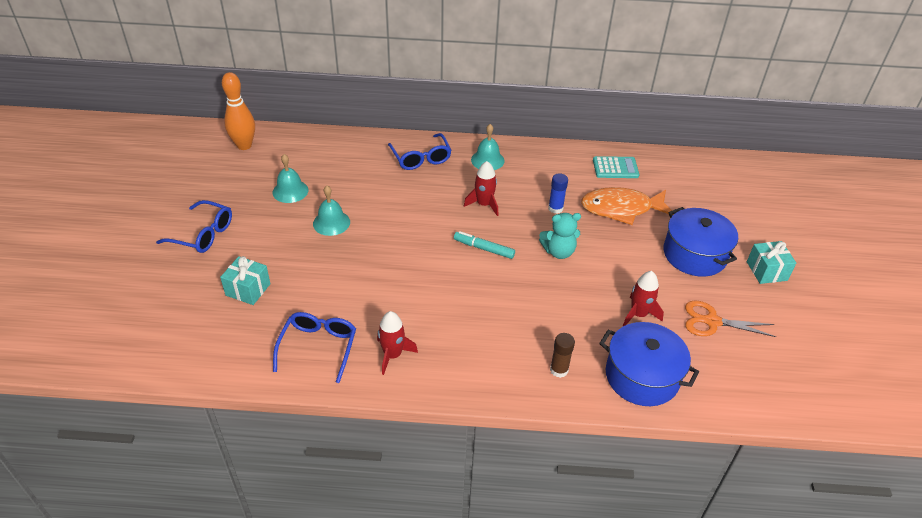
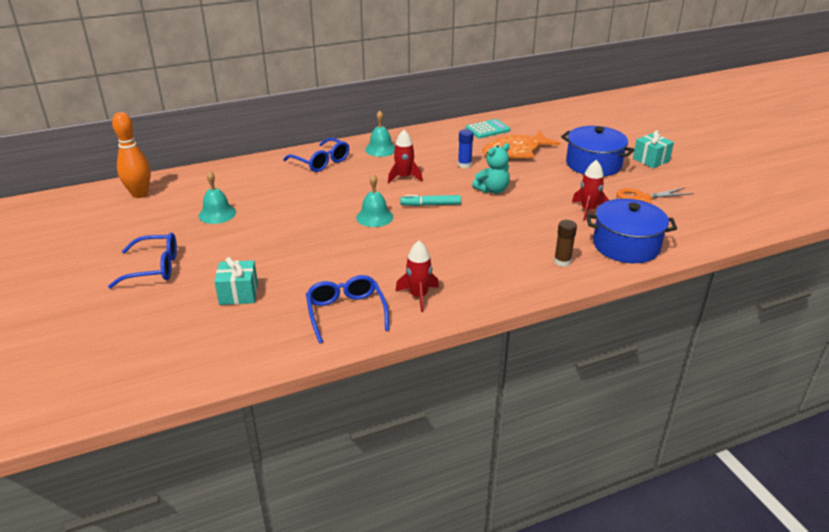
camera: 25 degrees left, 10 degrees down
(331, 222) = (278, 225): turquoise bell -> turquoise bell (374, 217)

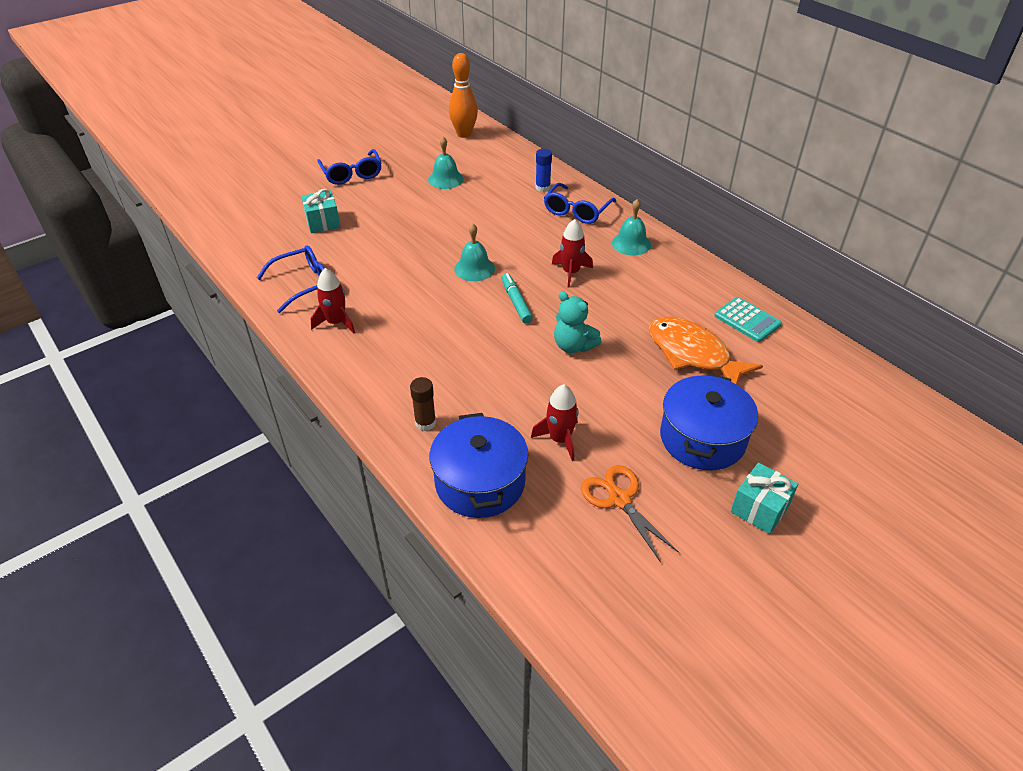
camera: 75 degrees right, 10 degrees up
(464, 165) = (628, 314): blue glue stick -> blue glue stick (542, 188)

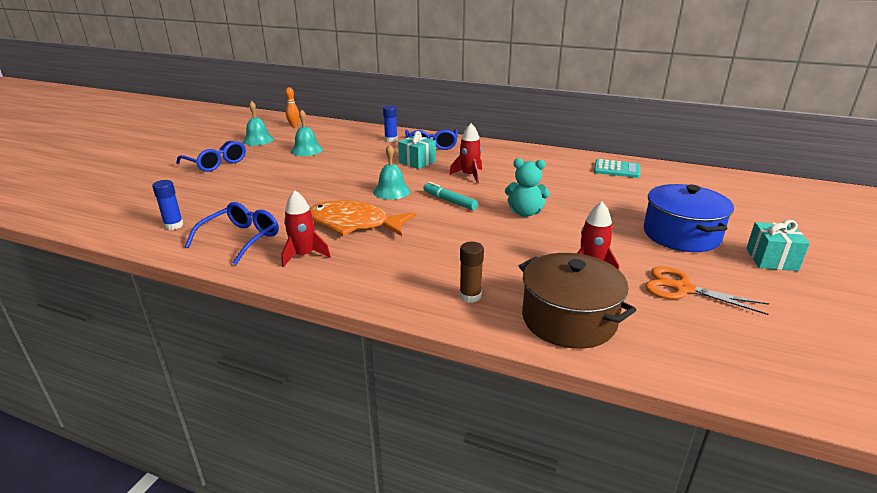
camera: 30 degrees left, 15 degrees down
(266, 248) = (174, 225): none -> blue glue stick
(323, 222) = (218, 196): turquoise gift -> turquoise gift (417, 162)
(464, 134) = (294, 125): orange bowling pin -> orange bowling pin, size x0.55
(480, 482) = (568, 319): blue pot -> brown pot
(631, 243) = (491, 152): turquoise bell -> turquoise bell (258, 140)
(692, 354) = (609, 194): orange fish -> orange fish (354, 224)

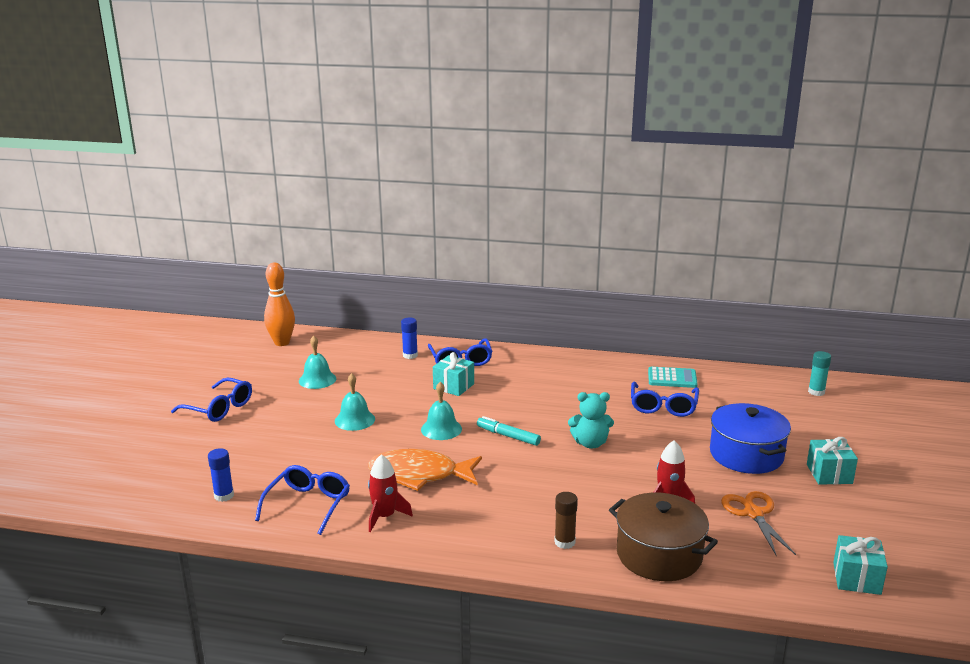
camera: 10 degrees left, 5 degrees down
(258, 140) = (250, 369): turquoise bell -> turquoise bell (355, 420)
(294, 125) = (282, 343): orange bowling pin -> orange bowling pin, size x1.82
(469, 176) = (518, 400): red rocket -> none
(603, 190) = (663, 406): none -> blue glasses
(682, 289) = (753, 513): orange scissors -> orange scissors turned 60 degrees clockwise
(759, 189) = (816, 392): none -> turquoise glue stick
(805, 371) = (856, 578): none -> turquoise gift

